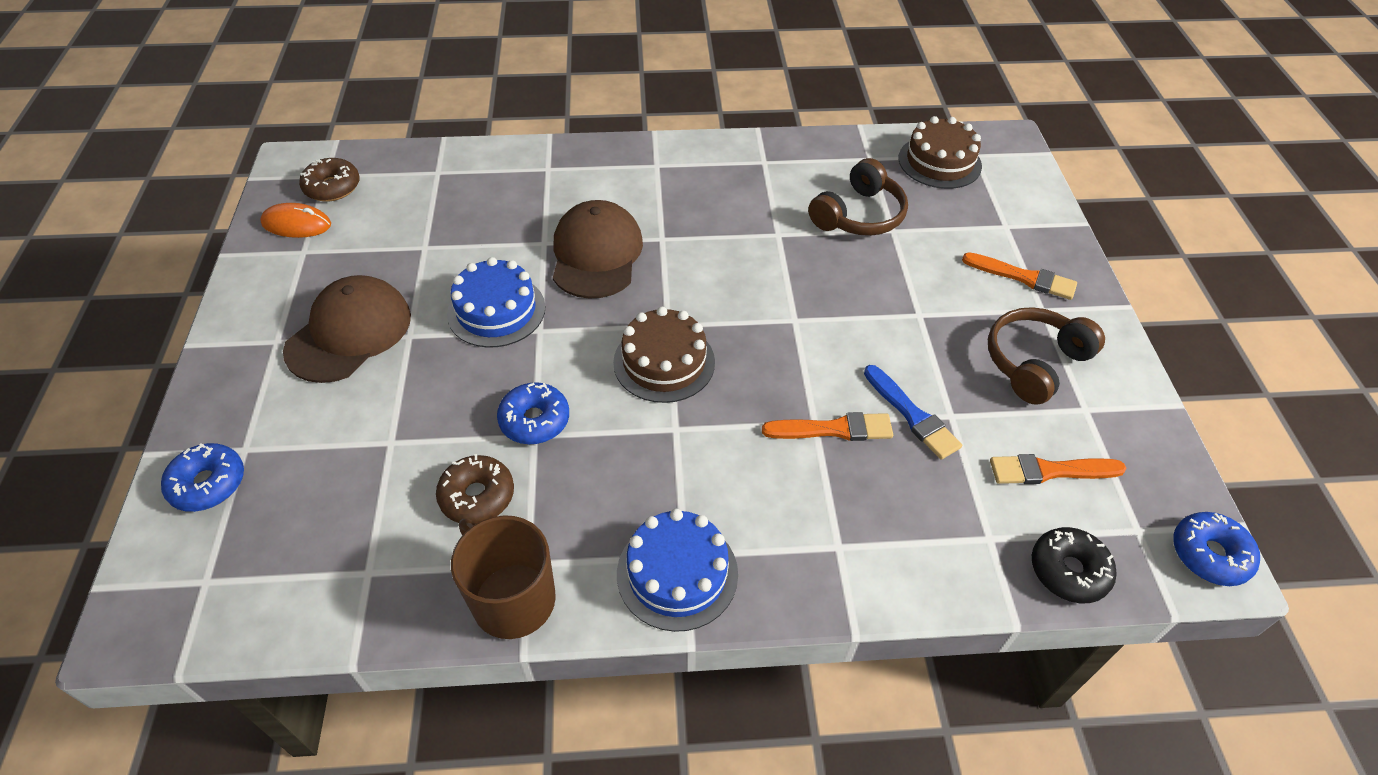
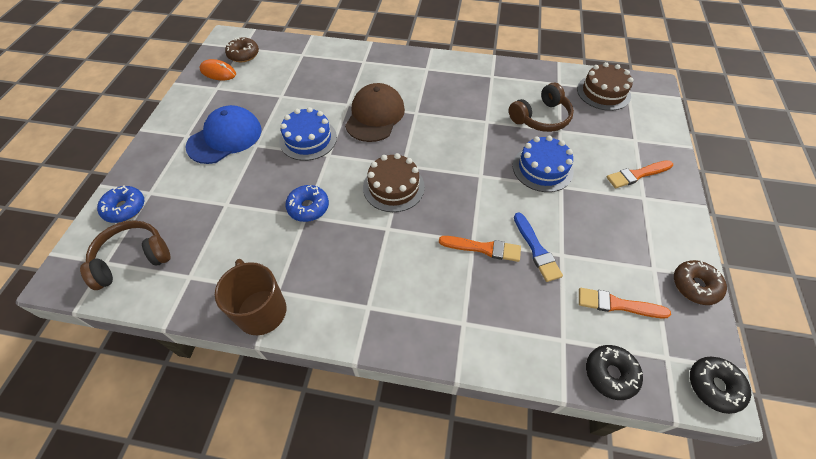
camera: 15 degrees right, 5 degrees up
(349, 333) = (225, 138): brown cap -> blue cap
(477, 496) = (262, 245): brown donut -> brown donut (695, 286)
(677, 573) = (360, 317): blue cake -> blue cake (542, 168)
(1023, 277) = (637, 175): orange brush -> orange brush turned 120 degrees clockwise
(1034, 362) = (628, 231): brown headphones -> brown headphones (132, 259)
(1209, 554) = (714, 386): blue donut -> black donut

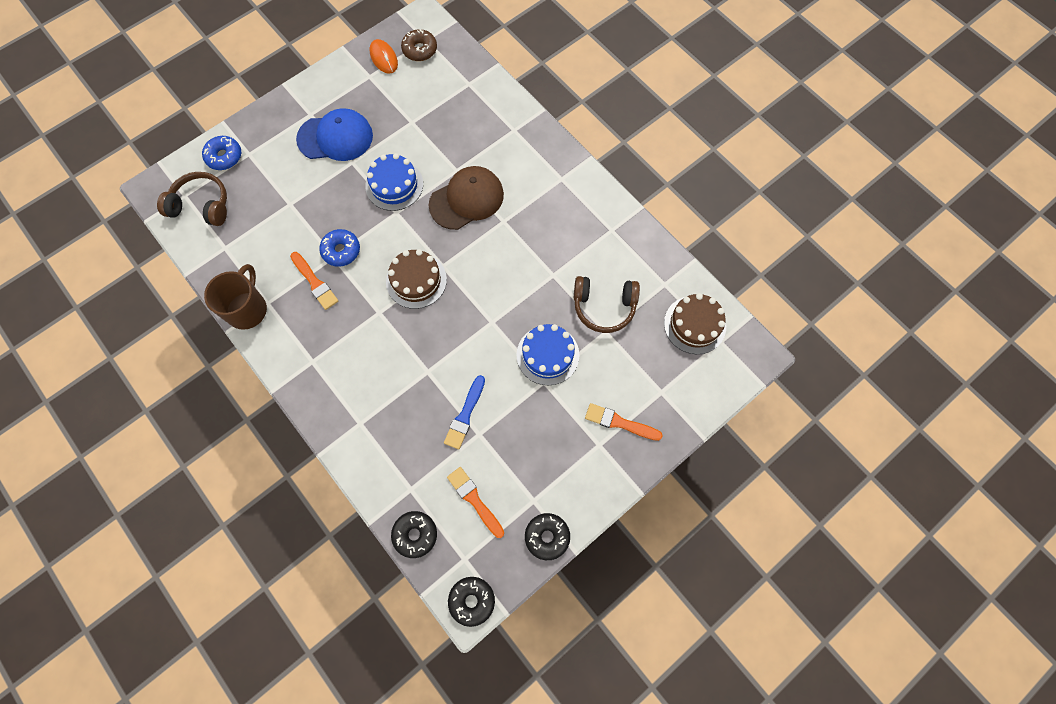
camera: 40 degrees right, 15 degrees up
(483, 248) = (428, 383): orange brush -> orange brush (315, 282)
(695, 286) = (547, 537): brown donut -> black donut

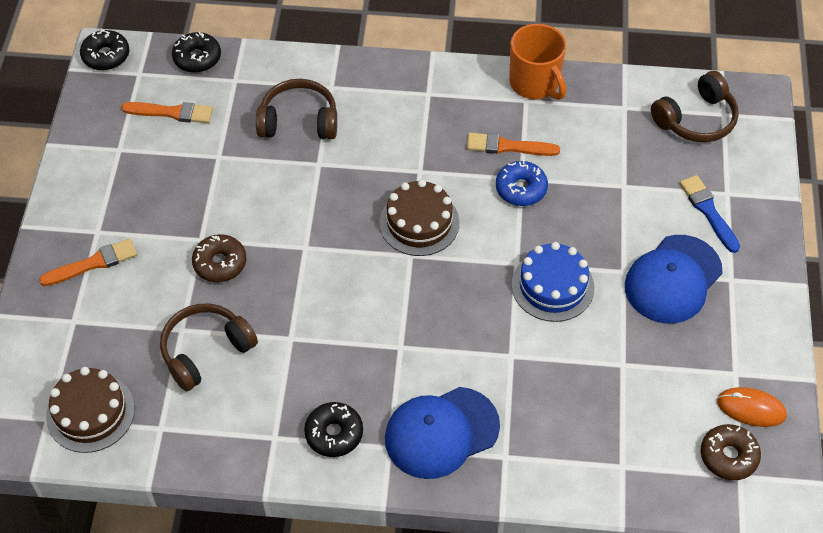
camera: 135 degrees right, 15 degrees down
(224, 156) = (743, 172): blue donut -> none
(247, 309) = (535, 83): brown mug -> orange mug
(406, 415) = (299, 121): none -> brown headphones
(465, 415) = (246, 160): blue brush -> blue brush (708, 211)
(467, 199) = (463, 335): brown cap -> none
(530, 164) = (441, 432): none -> blue cap
(547, 355) = (220, 263): blue cake -> brown donut
(547, 537) = (82, 135): black donut -> black donut (334, 434)

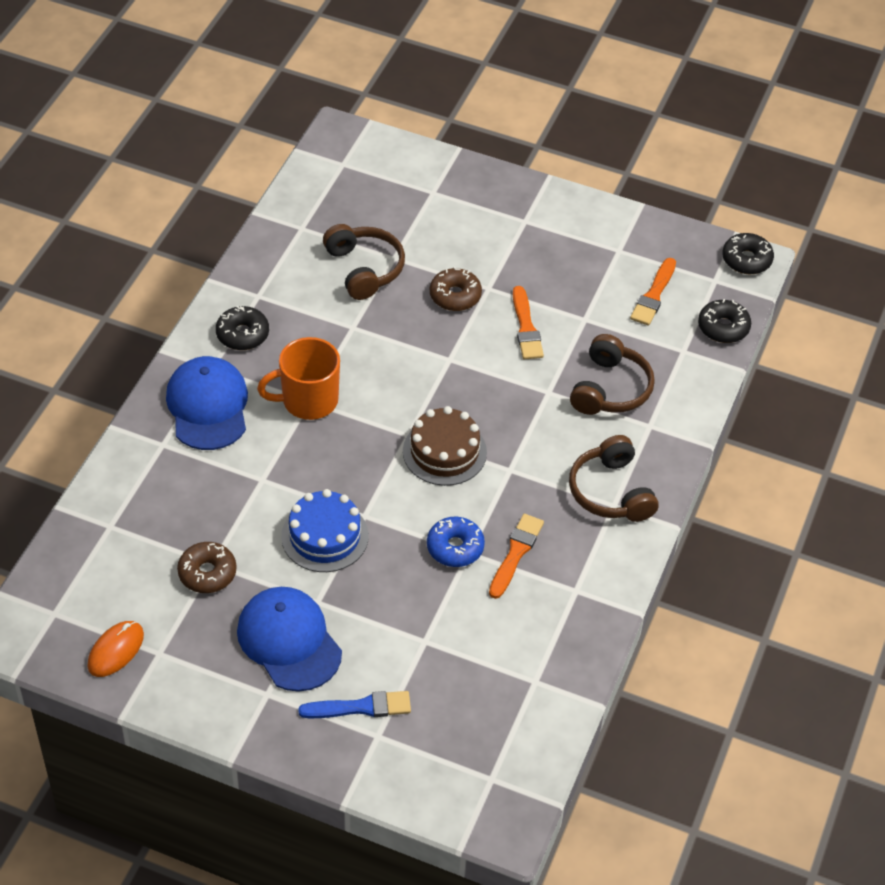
camera: 105 degrees right, 5 degrees down
(90, 412) = (336, 189): brown cake -> none
(93, 263) = (489, 213): orange brush -> orange brush (526, 327)
(535, 83) = (598, 606): orange mug -> orange mug (308, 400)
(696, 119) = (492, 746): brown headphones -> brown headphones (611, 492)
(728, 456) = (77, 611): brown donut -> brown donut (207, 573)

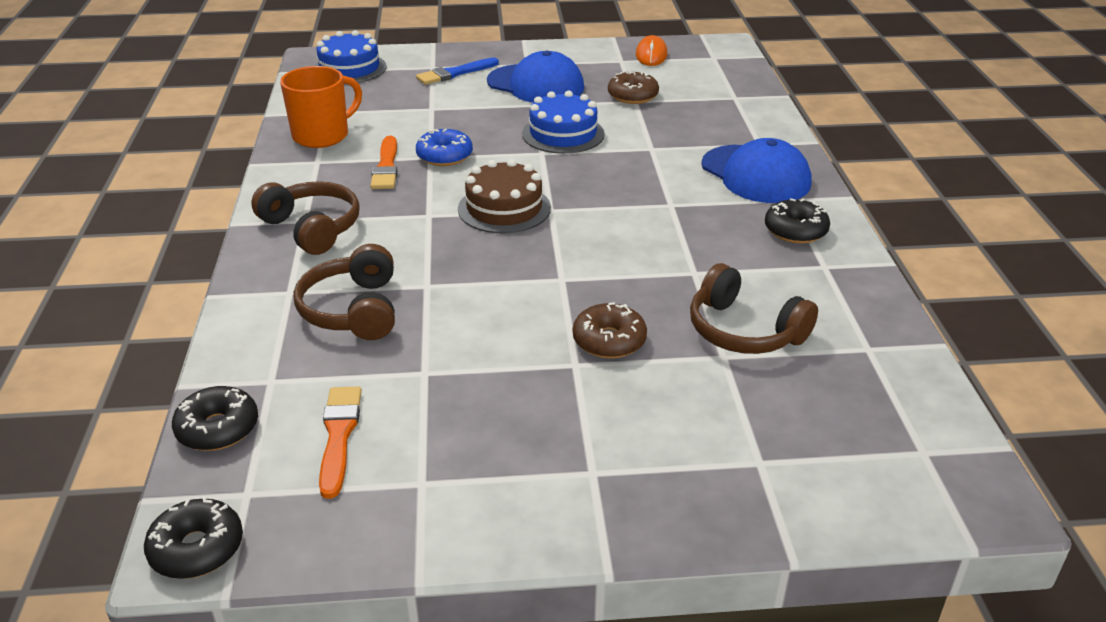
camera: 155 degrees right, 15 degrees down
(308, 400) = (671, 204): orange mug -> orange mug (322, 135)
(474, 775) = (349, 68): none -> blue cake
(526, 327) = (495, 337): orange brush -> none

